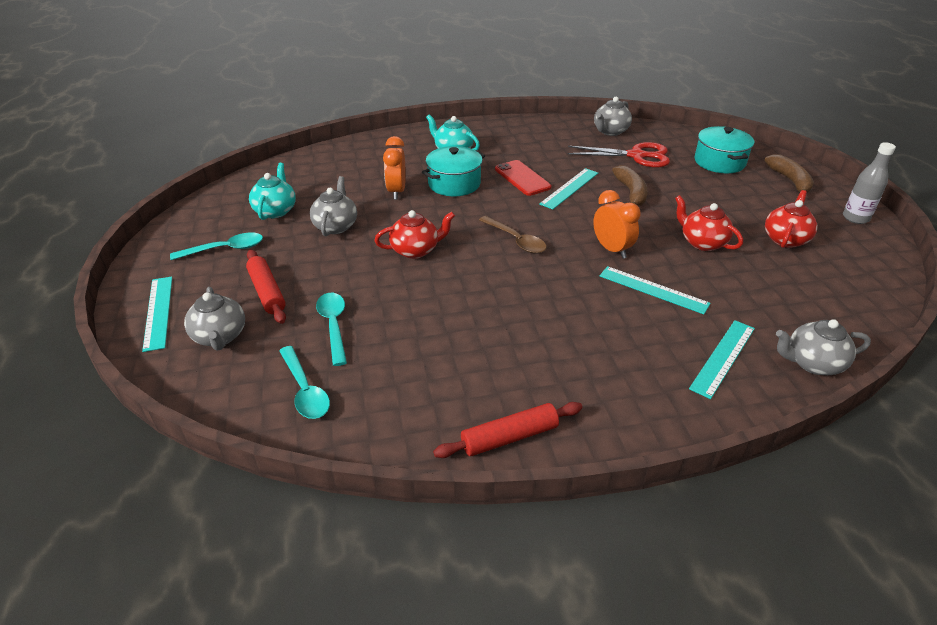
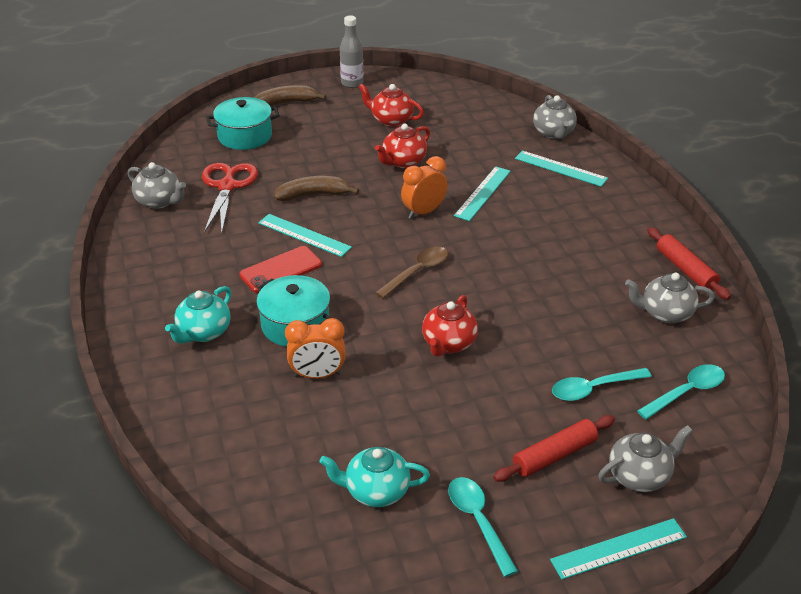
camera: 95 degrees left, 0 degrees up
(336, 226) = (407, 420): grey teapot -> grey teapot (665, 313)
(416, 250) = (448, 344): red teapot -> red teapot turned 135 degrees counterclockwise

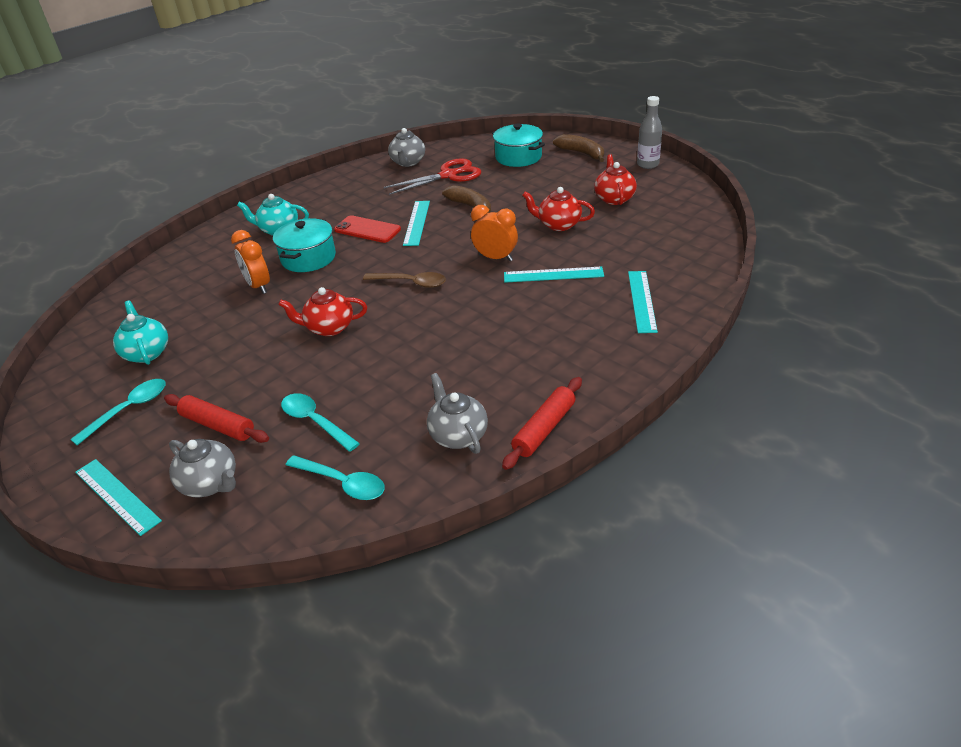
camera: 65 degrees right, 0 degrees up
(553, 133) = (700, 278): grey teapot -> none

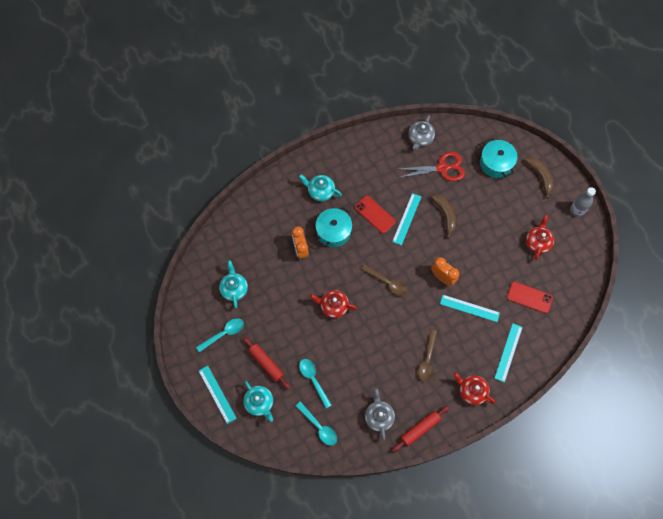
camera: 15 degrees right, 30 degrees up
(211, 483) = (259, 403): grey teapot -> turquoise teapot
(514, 342) = (427, 359): none -> brown spoon
(558, 225) = (491, 258): red teapot -> red teapot (471, 391)
(636, 243) = (529, 297): none -> red phone

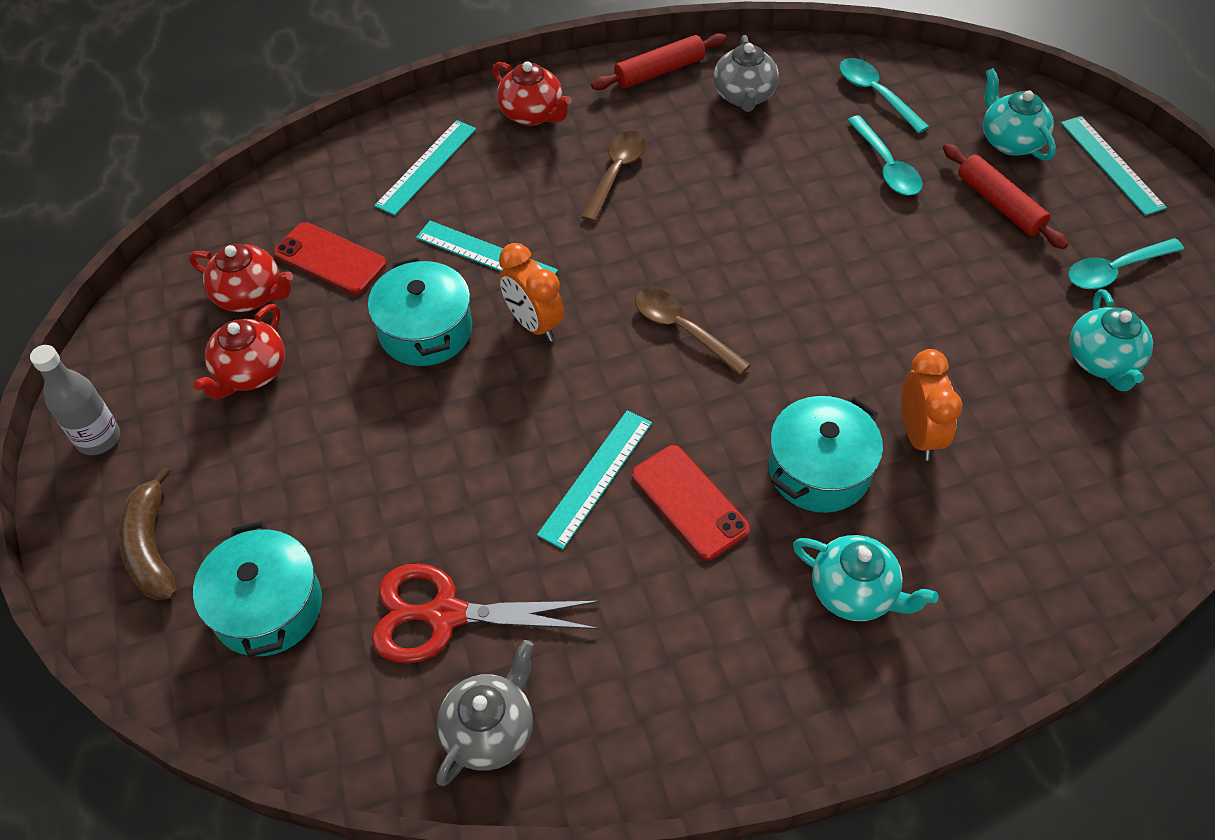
camera: 170 degrees left, 15 degrees down
(333, 306) = (831, 295): red teapot -> red teapot (250, 296)
(445, 215) = (480, 473): brown banana -> none
(481, 269) = (425, 330): none -> turquoise pot

